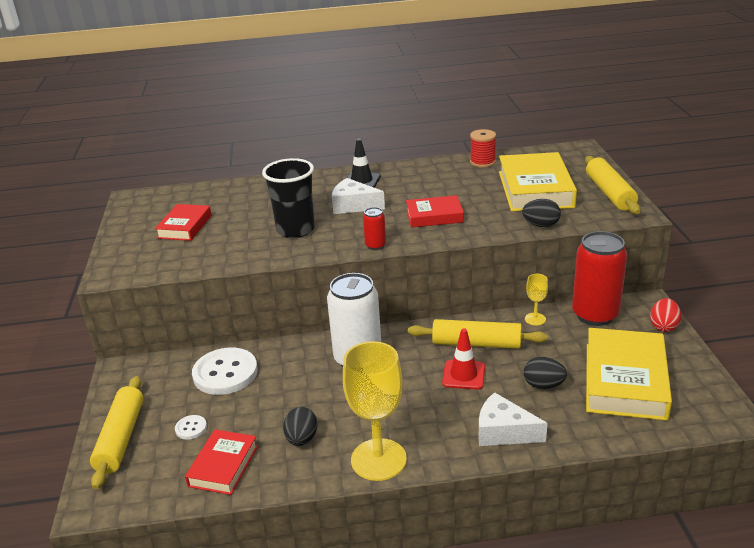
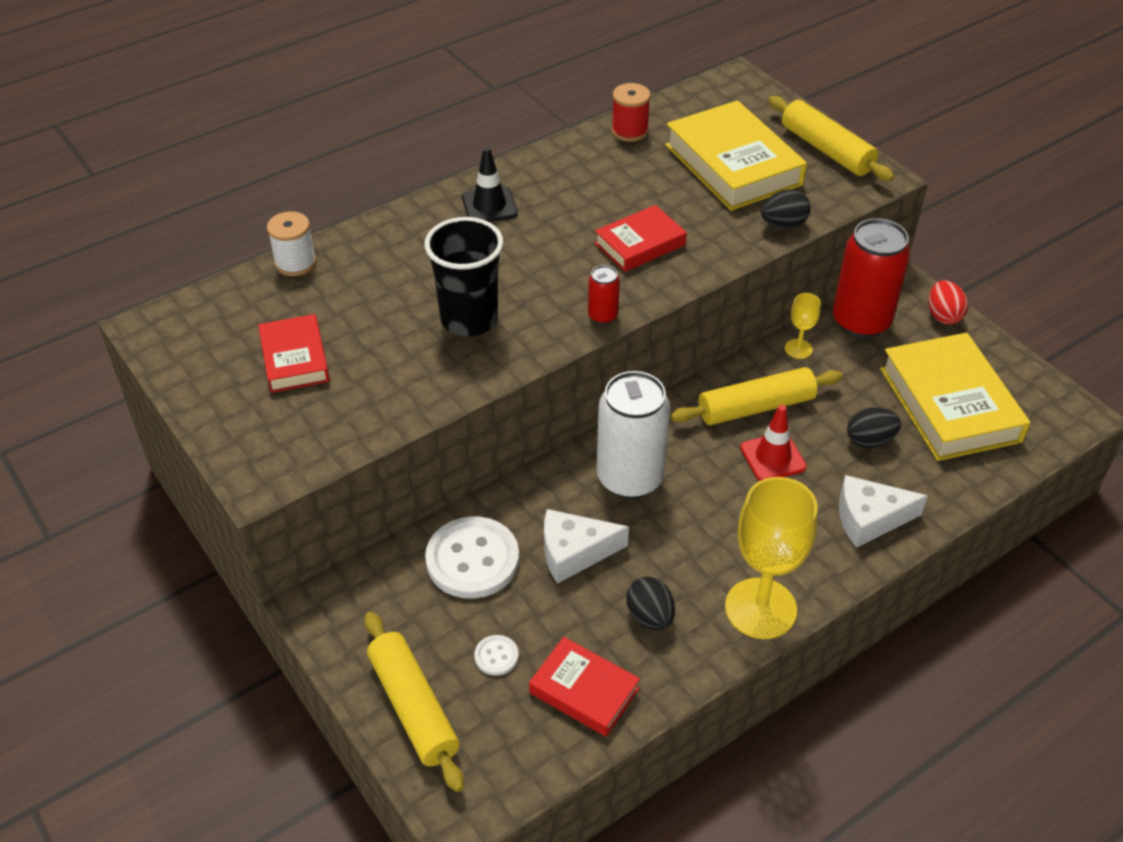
camera: 30 degrees left, 15 degrees up
(223, 466) = (584, 691): red book -> red book turned 45 degrees counterclockwise
(230, 186) = (295, 263): none -> white spool
(353, 205) = (515, 253): white cheese -> white cheese (574, 552)

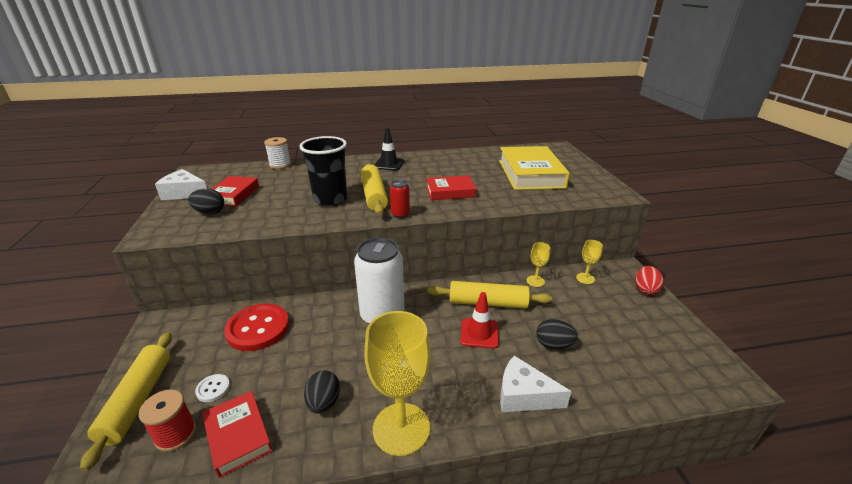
camera: 25 degrees right, 15 degrees down
(472, 560) = (258, 328): white button -> red button
(574, 552) = (315, 345): white cheese -> white cheese (185, 193)
(629, 131) = (485, 154): red spool -> red spool (176, 434)
(783, 225) = (541, 201): black egg -> black egg (210, 212)
(826, 150) = (591, 178): yellow rolling pin -> yellow rolling pin (374, 195)
(861, 322) = (585, 278): red can -> yellow goblet
(950, 404) = (626, 341): yellow book -> none

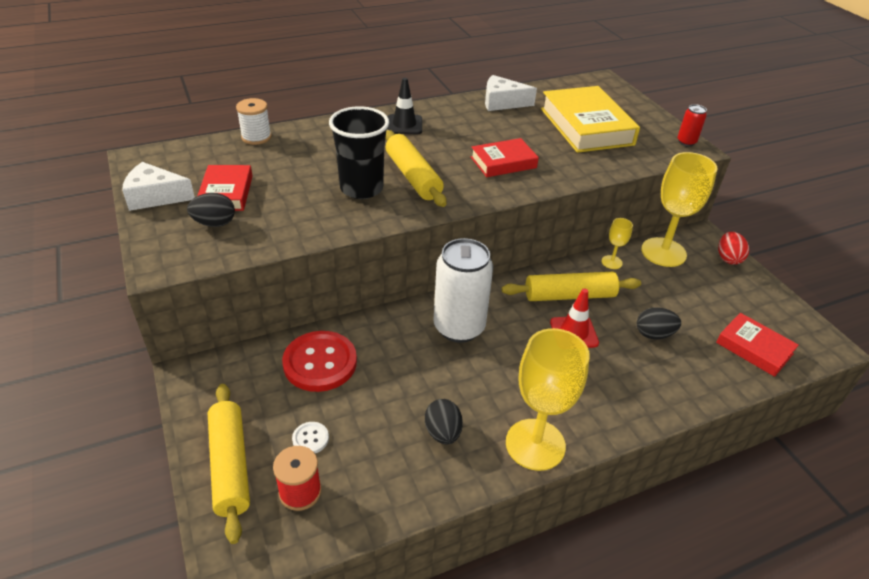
camera: 15 degrees left, 10 degrees up
(238, 436) = (370, 481): red book -> red book (754, 348)
(400, 214) = (460, 202): red can -> red can (686, 142)
(524, 395) = (642, 392): white cheese -> white cheese (502, 102)
(585, 278) = (663, 252): yellow goblet -> yellow goblet, size x2.18

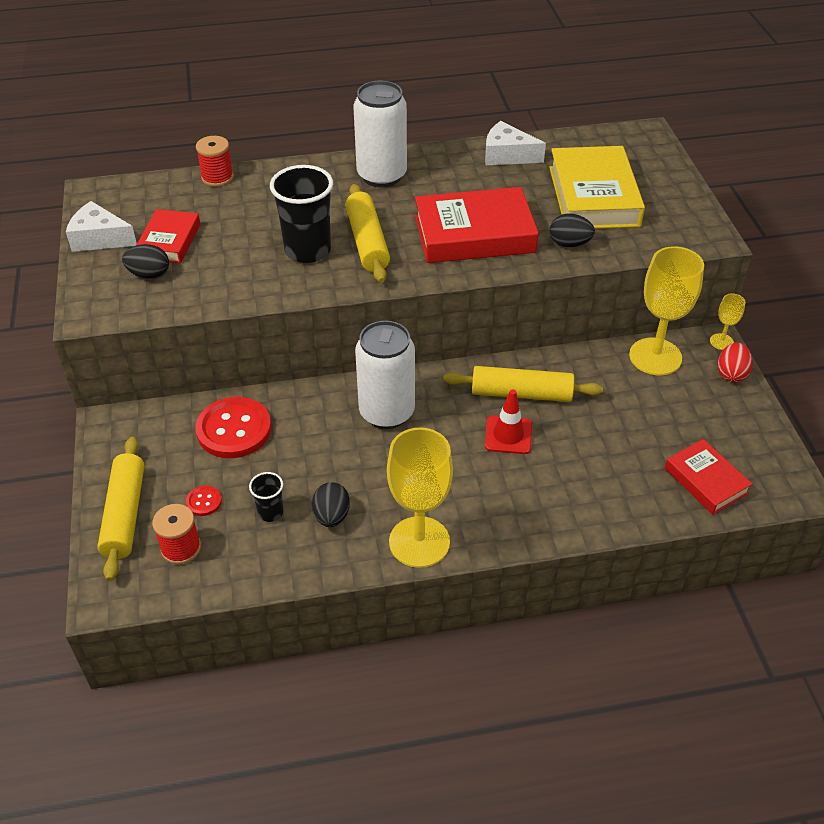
camera: 15 degrees right, 5 degrees up
(256, 137) = (217, 177): white spool -> red spool
(310, 439) = (204, 502): white button -> red button
(381, 439) = (270, 512): none -> black cup
(404, 125) = (382, 176): black traffic cone -> white can
(503, 162) = (474, 234): red book -> red book, size x1.74
(611, 262) = (587, 361): yellow goblet -> yellow goblet (721, 342)
(654, 334) = (597, 449): black egg -> black egg (569, 244)
(686, 142) = (707, 228): red can -> none

